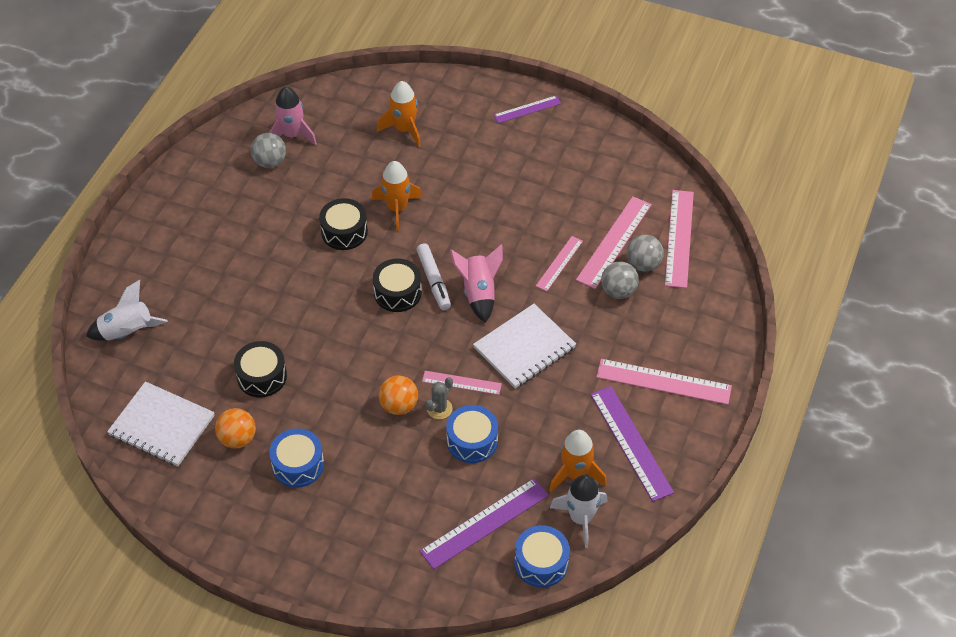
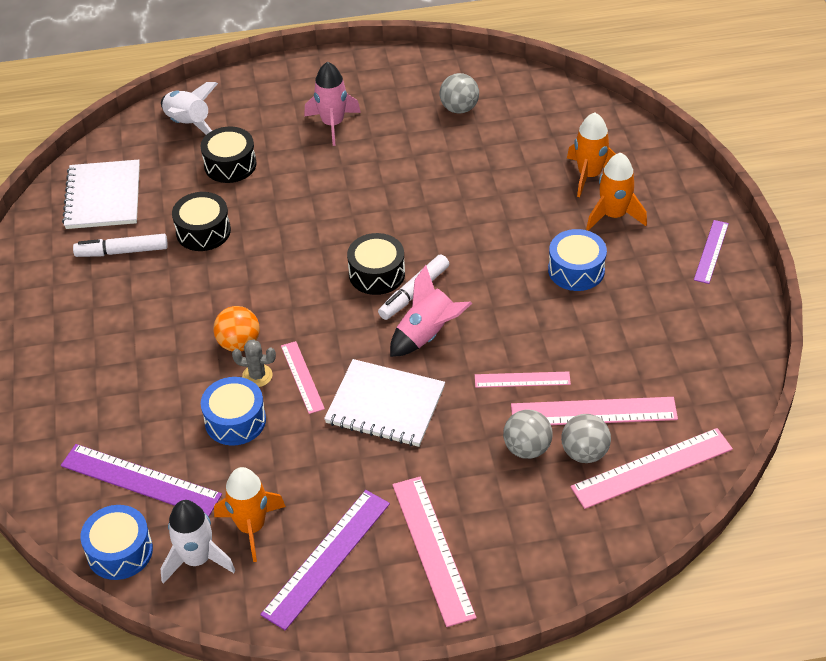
camera: 60 degrees right, 5 degrees down
(237, 439) = (122, 251): orange ball -> white marker
(292, 135) = (506, 105): pink rocket -> pink rocket (333, 124)
(298, 465) = (120, 306): blue drum -> blue drum (576, 270)
(344, 232) = (419, 199): black drum -> black drum (230, 165)
(397, 208) = (482, 221): orange rocket -> orange rocket (613, 215)
(527, 109) = (711, 251): purple ruler -> purple ruler turned 75 degrees clockwise

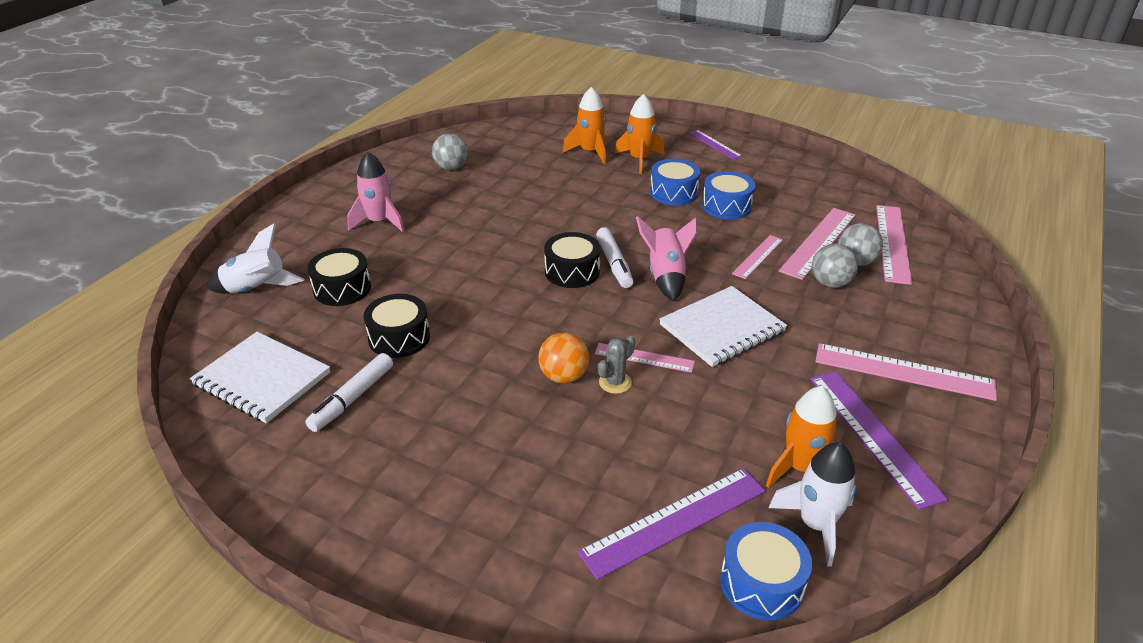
camera: 55 degrees left, 10 degrees down
(235, 421) = (657, 420): blue drum -> blue drum (726, 206)

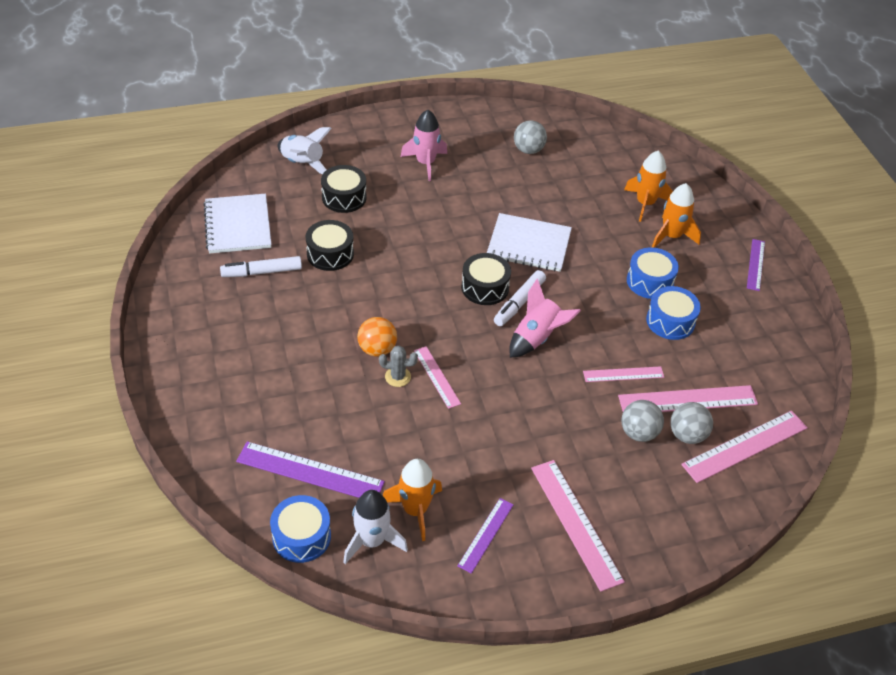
camera: 45 degrees right, 10 degrees up
(722, 328) = (512, 399): white notebook -> white notebook (529, 244)
(873, 435) = (485, 535): purple ruler -> purple ruler, size x0.59

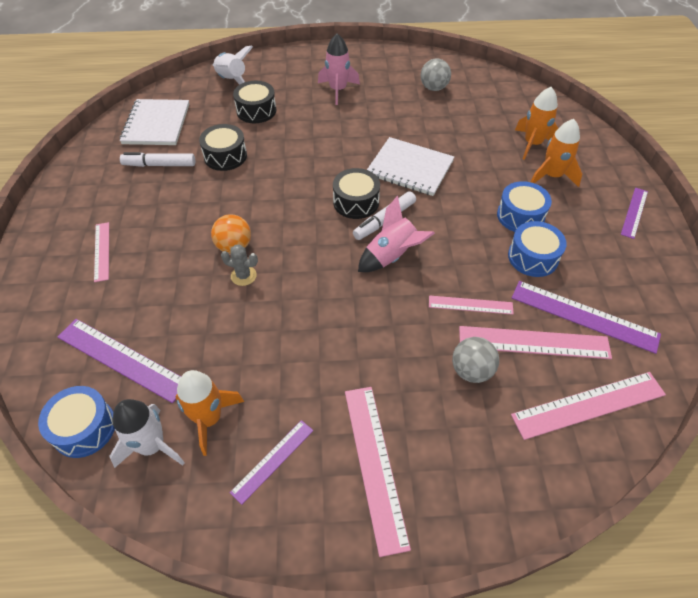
camera: 15 degrees right, 5 degrees up
(436, 377) = (281, 281): pink ruler -> pink ruler (102, 251)
(687, 435) = (524, 381): grey ball -> none
(727, 369) = (584, 316): none -> purple ruler

